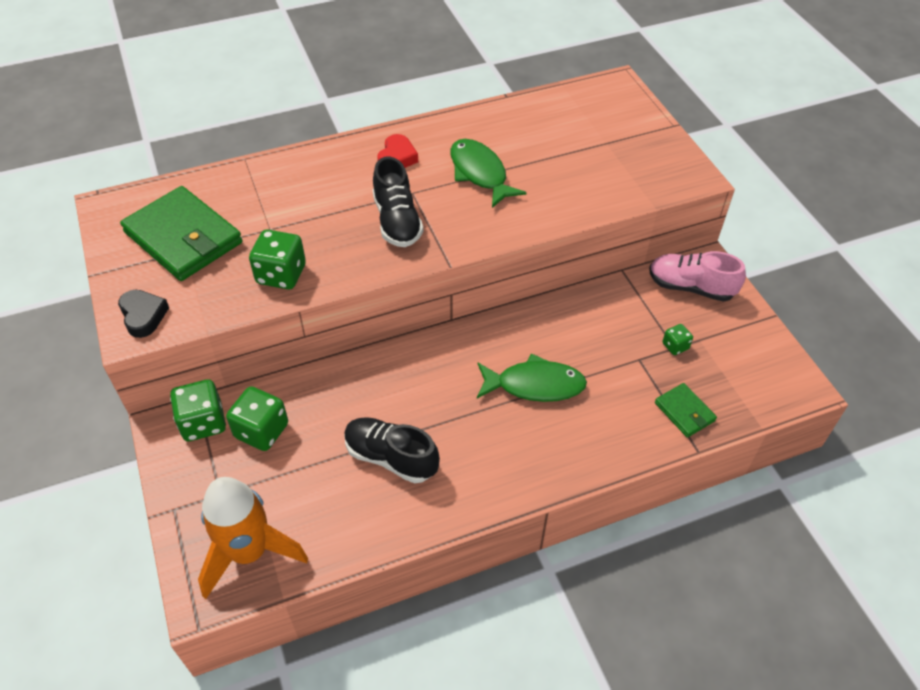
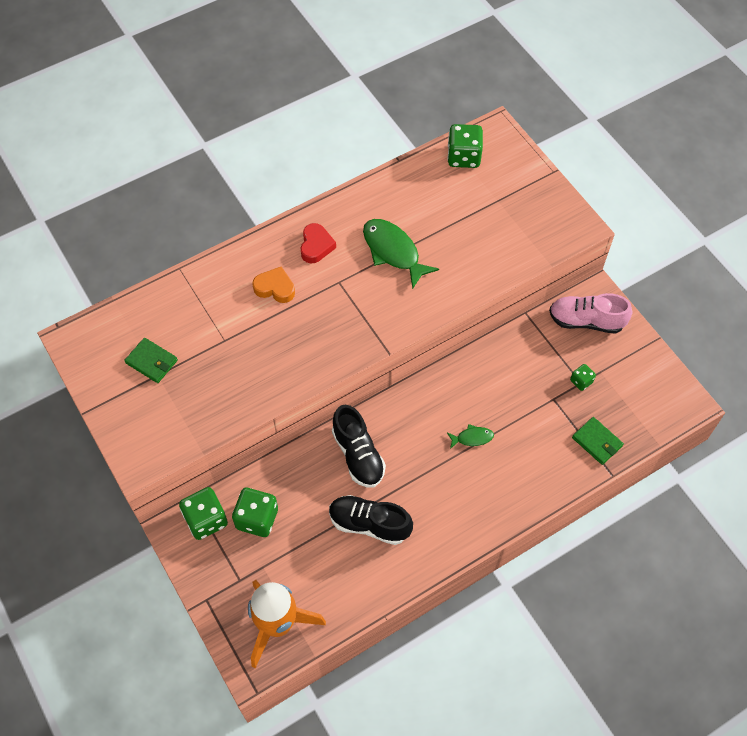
camera: 10 degrees left, 10 degrees up
(143, 316) = (143, 445): black heart -> none
(183, 237) = (152, 361): green wallet -> green wallet, size x0.48
(281, 274) = (248, 385): green dice -> green dice (463, 157)
(341, 189) = (275, 288): none -> orange heart
(397, 221) = (333, 315): black shoe -> black shoe (358, 455)
(534, 385) = (472, 438): green fish -> green fish, size x0.50

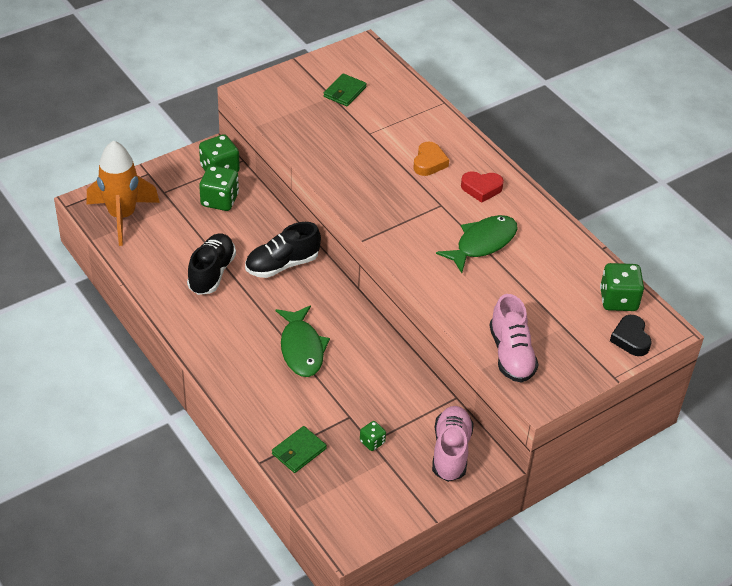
camera: 85 degrees right, 15 degrees down
(472, 438) = (301, 348): green fish -> green fish, size x1.98
(509, 154) = (630, 339): none -> black heart
(533, 242) = (511, 354): none -> pink shoe

